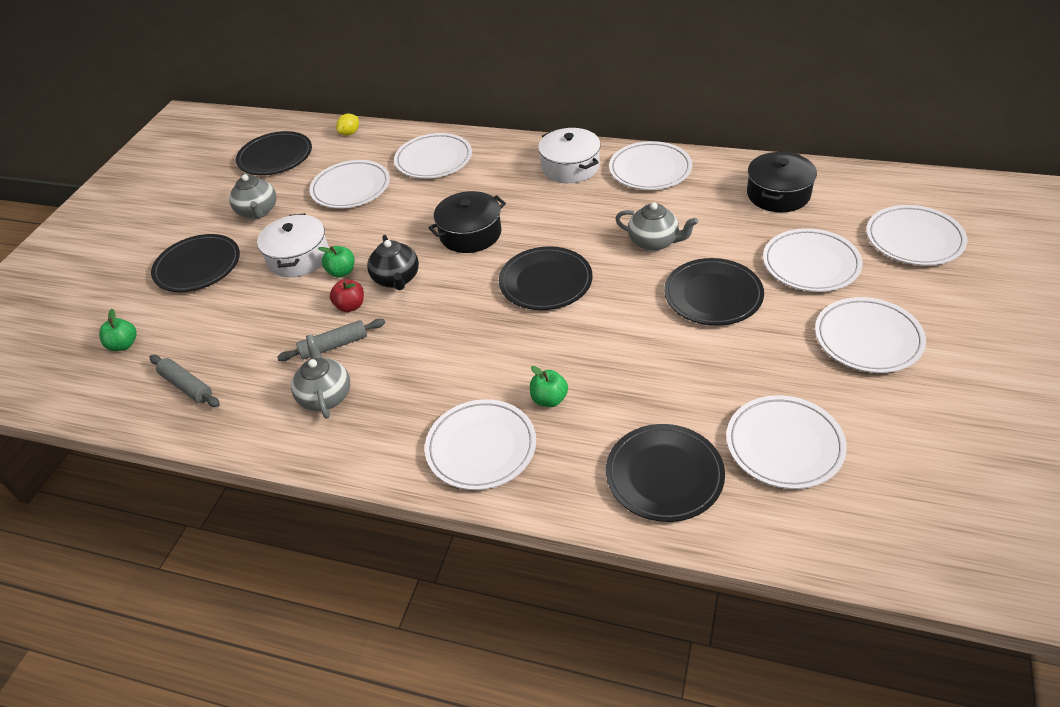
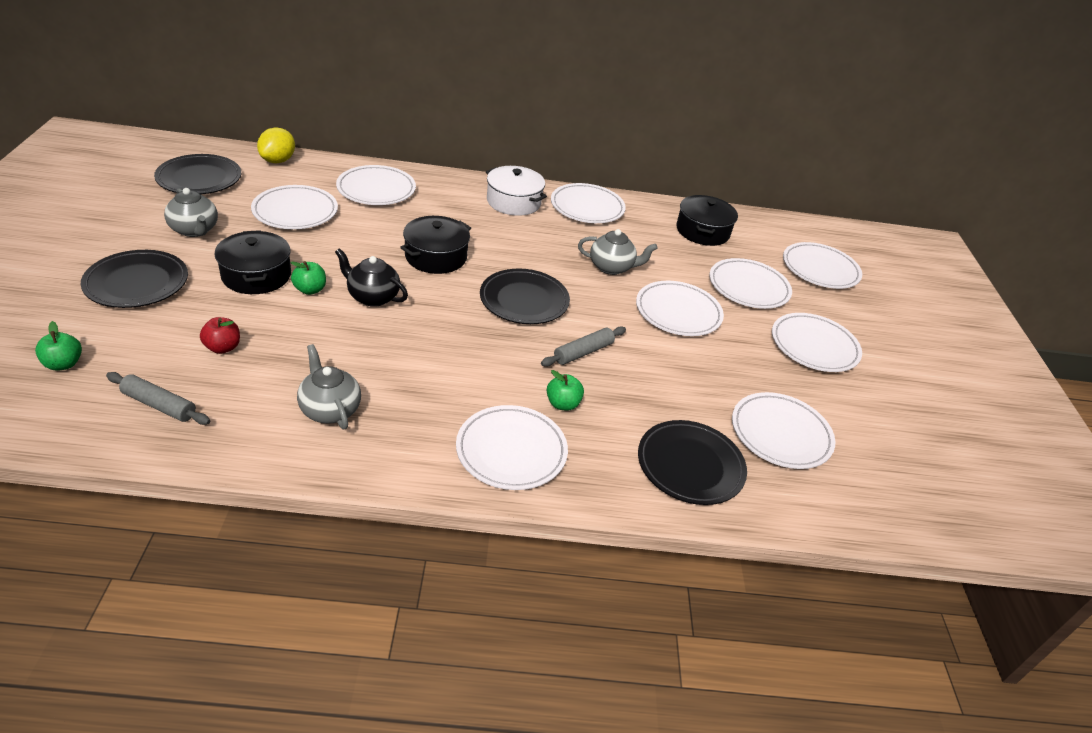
camera: 25 degrees left, 5 degrees down
(298, 257) = (256, 275): white pot -> black pot
(334, 346) = (324, 360): grey rolling pin -> grey rolling pin (583, 352)
(350, 133) = (278, 161): yellow lemon -> yellow lemon, size x1.60
(350, 306) = (330, 322): red apple -> red apple (223, 347)
(396, 279) = (372, 297): black teapot -> black teapot turned 150 degrees clockwise
(713, 295) = (678, 312): black plate -> white plate

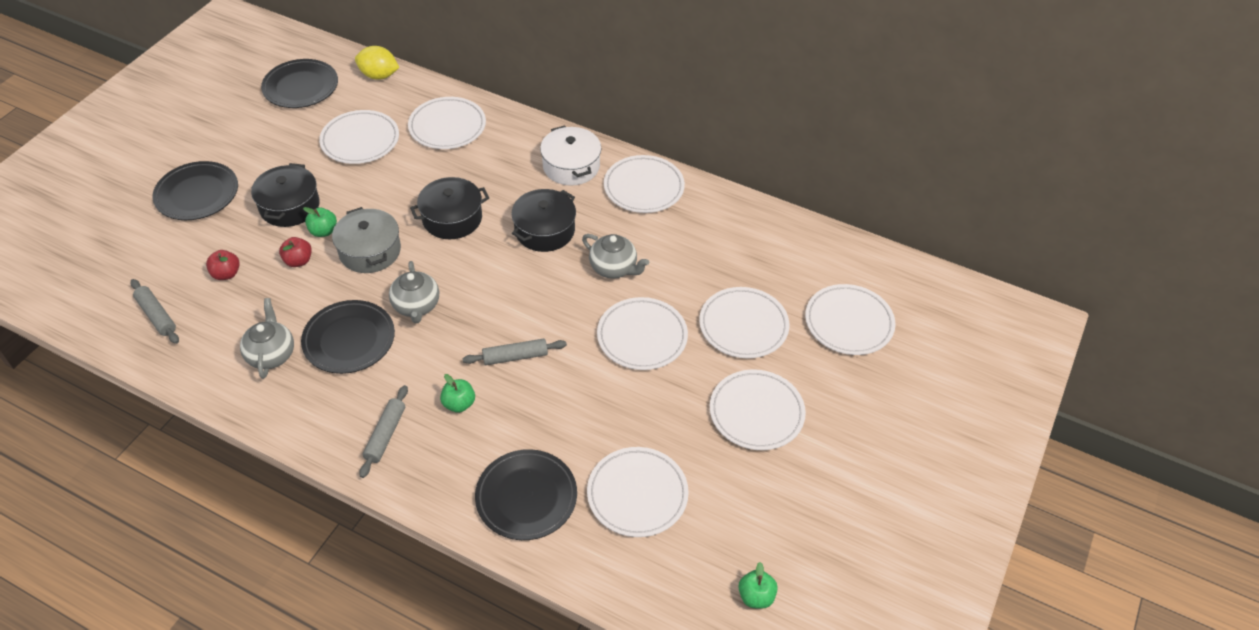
camera: 30 degrees right, 10 degrees up
(63, 364) = (112, 261): green apple -> green apple (756, 596)
(194, 230) = (267, 146): grey teapot -> grey teapot (416, 306)
(278, 161) = (379, 75): yellow lemon -> yellow lemon turned 60 degrees clockwise
(300, 320) = (298, 261): none -> red apple
(372, 297) = (370, 251): black teapot -> grey pot
(511, 451) = (385, 435): white plate -> grey rolling pin
(524, 300) = (500, 286): black plate -> black plate (349, 340)
(702, 231) = (749, 244): black pot -> black pot (544, 230)

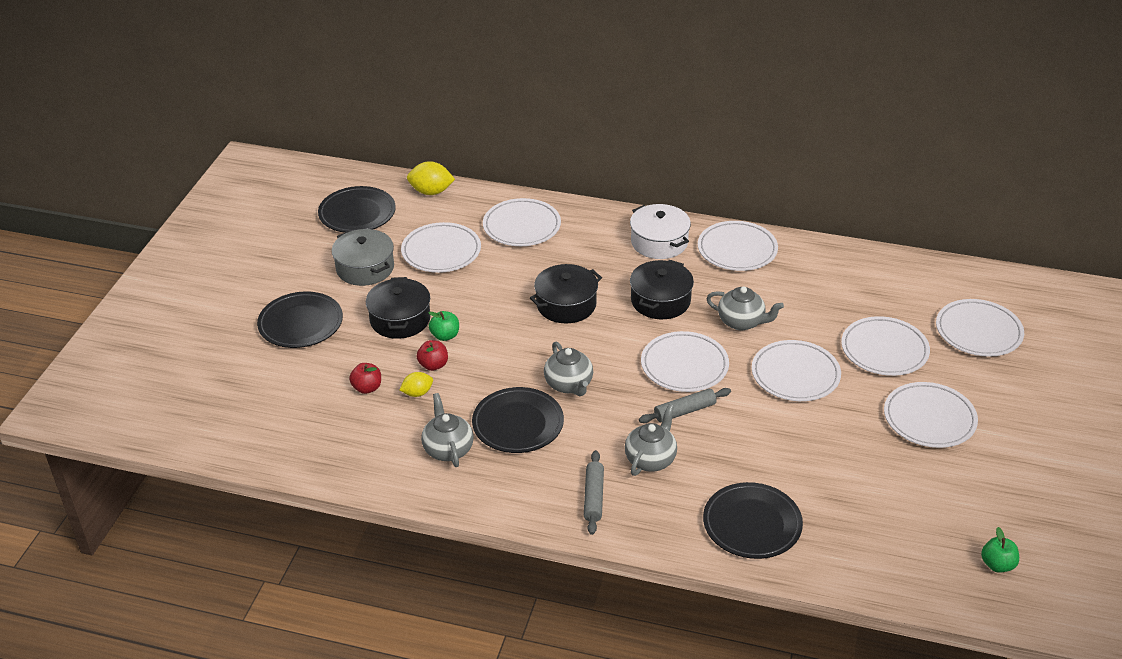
camera: 10 degrees left, 10 degrees down
(157, 315) = (315, 435): grey rolling pin -> none
(270, 288) = (417, 393): none -> yellow lemon
(370, 251) = (499, 345): grey pot -> grey pot (365, 268)
(459, 404) = (651, 459): green apple -> grey teapot
(637, 494) = (853, 503): white plate -> white plate (684, 365)

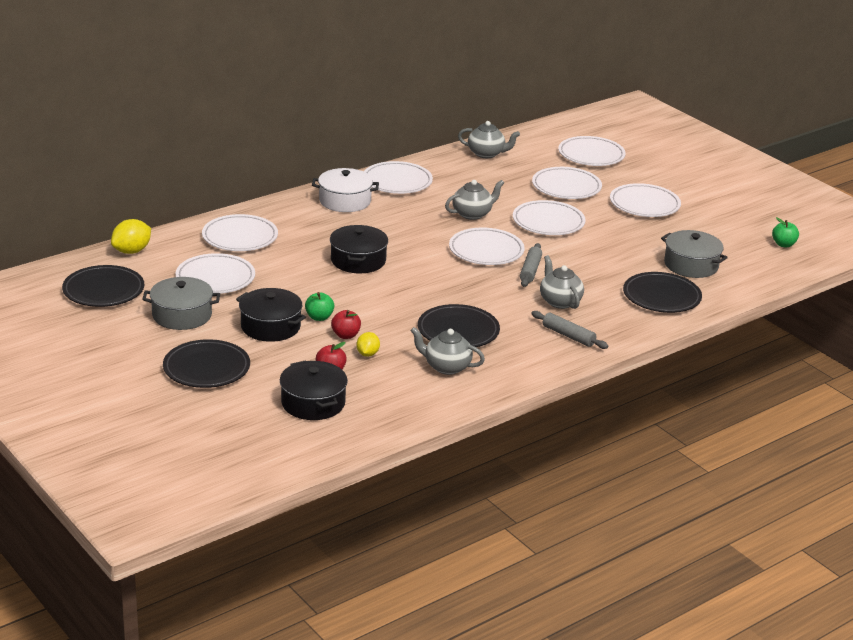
camera: 55 degrees left, 10 degrees down
(569, 385) = (445, 296): grey teapot -> grey teapot (486, 154)
(660, 301) = (408, 228): black pot -> black pot (313, 403)
(847, 514) = (691, 265): none -> grey pot

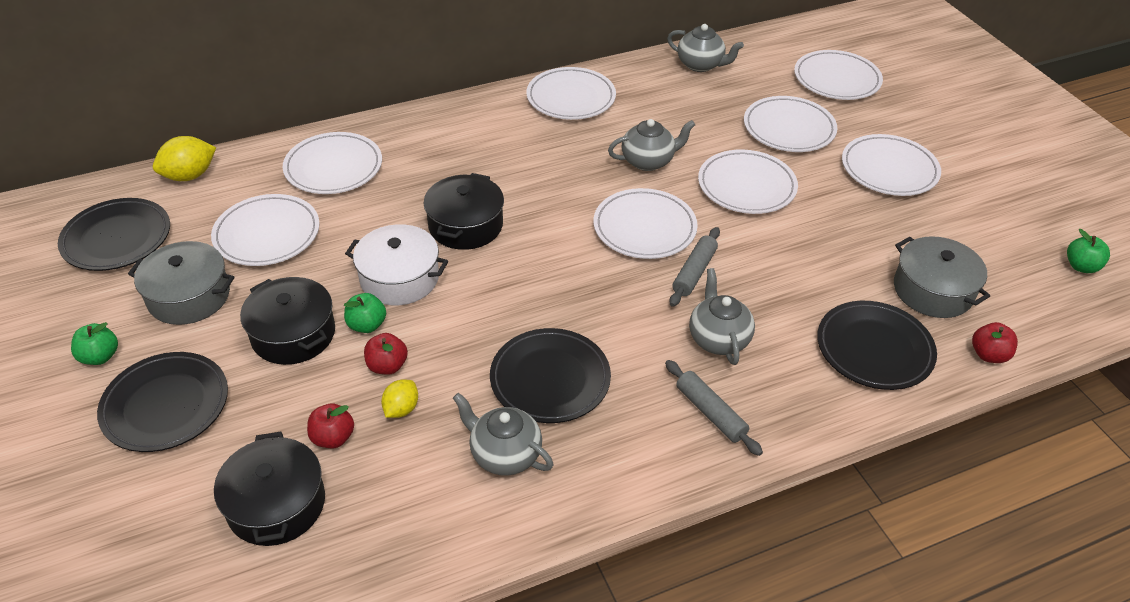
camera: 15 degrees right, 15 degrees up
(141, 350) = (100, 356): none -> green apple
(345, 201) = (492, 122): white pot -> white pot (399, 278)
(734, 292) = (988, 355): none -> red apple

